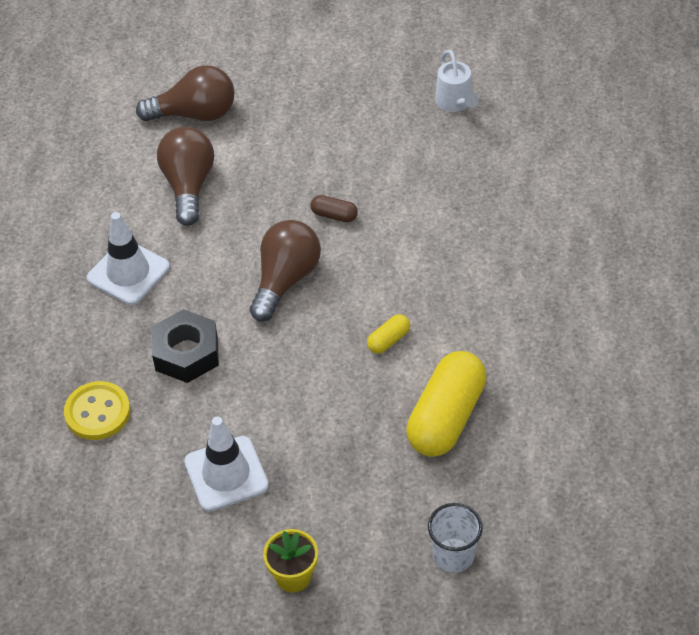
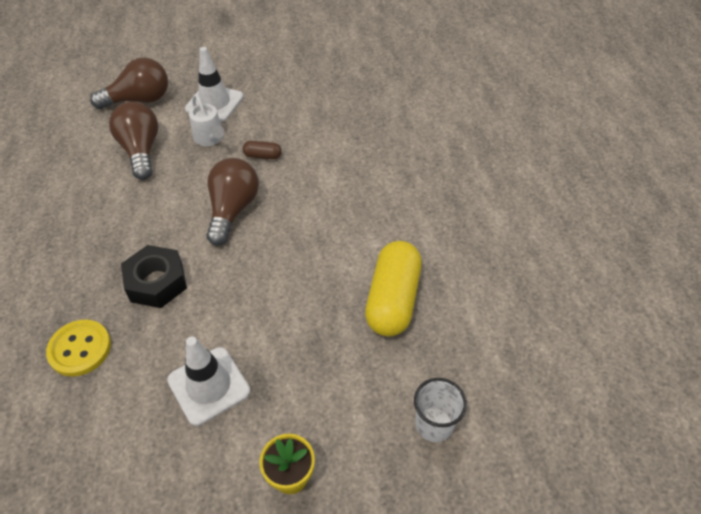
camera: 15 degrees left, 0 degrees up
(128, 273) = (97, 224): white traffic cone -> white traffic cone (214, 103)
(388, 340) = (328, 244): yellow capsule -> none
(455, 103) = (336, 69): white watering can -> white watering can (210, 139)

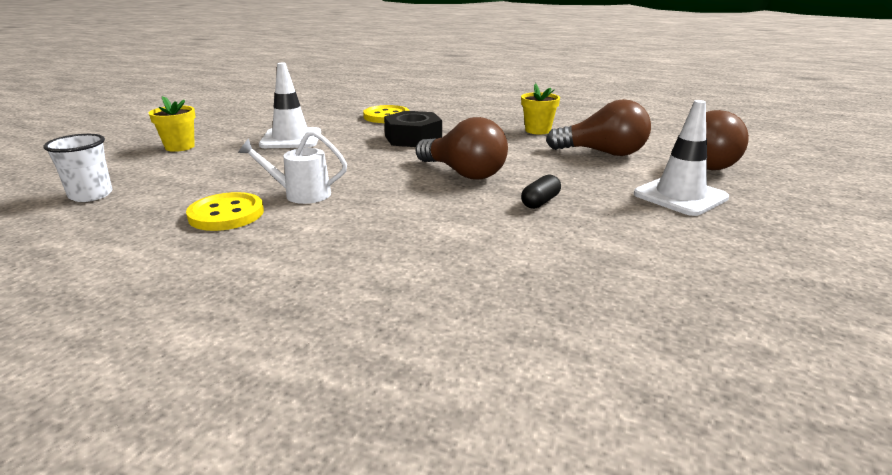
camera: 120 degrees right, 25 degrees down
(89, 204) = (537, 130): none -> yellow flower pot
(210, 139) = (600, 182): white watering can -> white watering can (301, 194)
(263, 156) = (540, 202): brown capsule -> black capsule
(392, 299) = (226, 214): yellow capsule -> yellow button

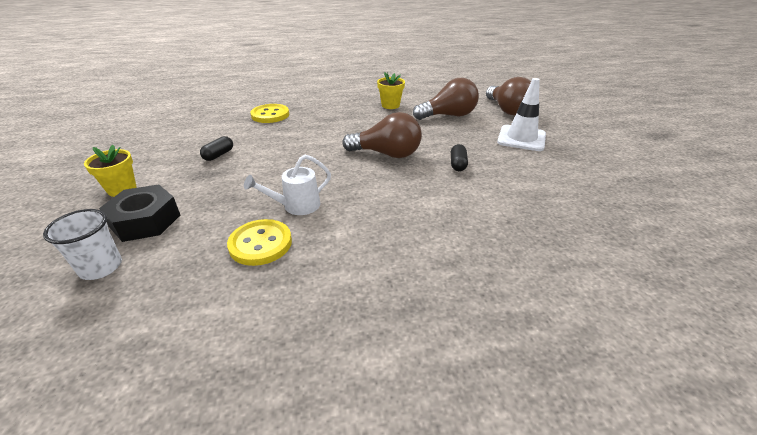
camera: 30 degrees left, 10 degrees up
(291, 139) = (218, 155): white traffic cone -> black capsule
(413, 138) = (316, 131): black nut -> black nut (145, 221)

